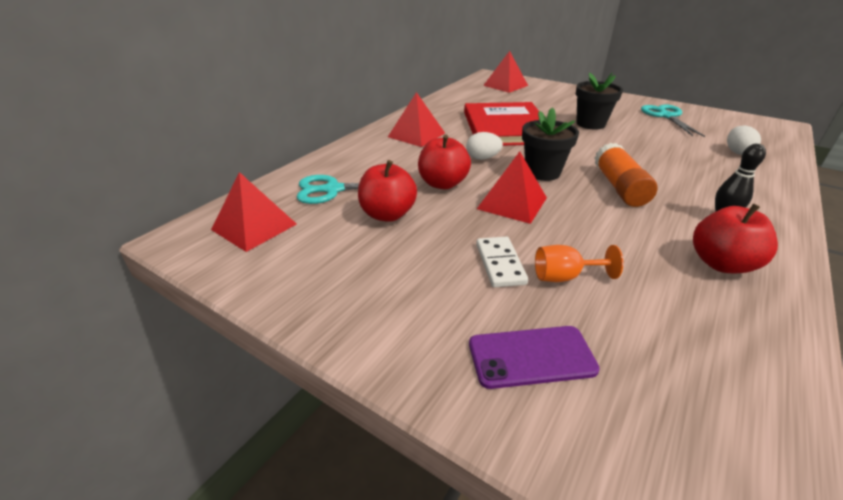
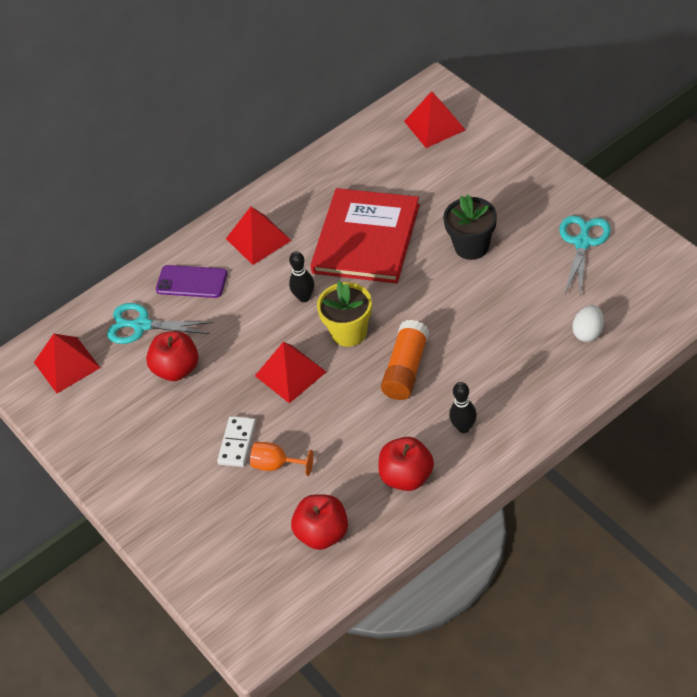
camera: 25 degrees right, 15 degrees up
(442, 184) = (243, 334): red apple -> red apple (322, 534)
(482, 158) = (304, 297): white egg -> black bowling pin
(531, 357) = (211, 523): purple phone -> purple phone (191, 282)
(542, 172) = (349, 332): black flower pot -> yellow flower pot

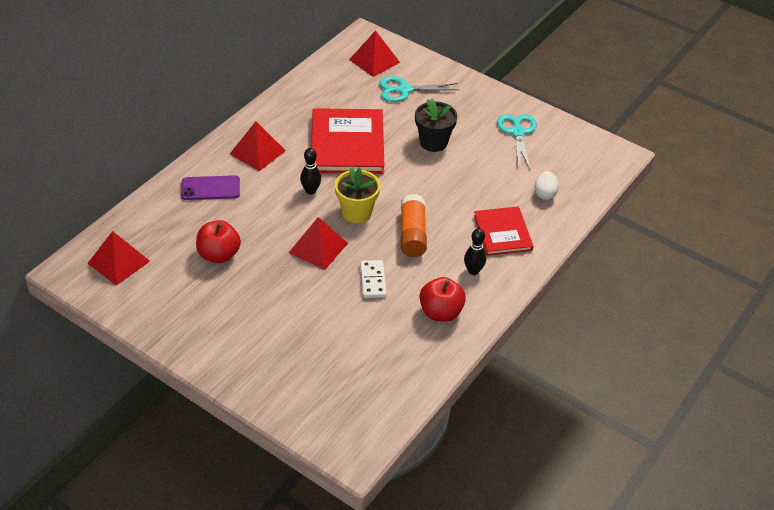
camera: 25 degrees left, 5 degrees down
(141, 325) = (177, 225): turquoise scissors -> turquoise scissors (404, 90)
(237, 443) = (290, 305): white domino -> white domino (373, 280)
(276, 465) = (329, 317): orange goblet -> none
(322, 534) = (386, 364): red apple -> none
(517, 380) = (502, 233): none -> red book

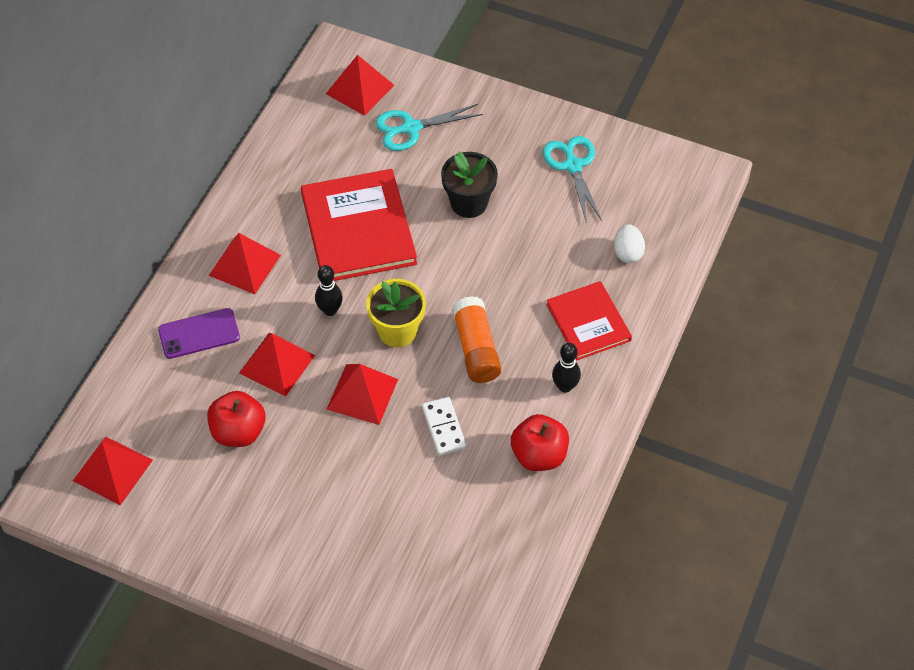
camera: 10 degrees left, 10 degrees up
(261, 217) = (277, 364): none -> red pyramid

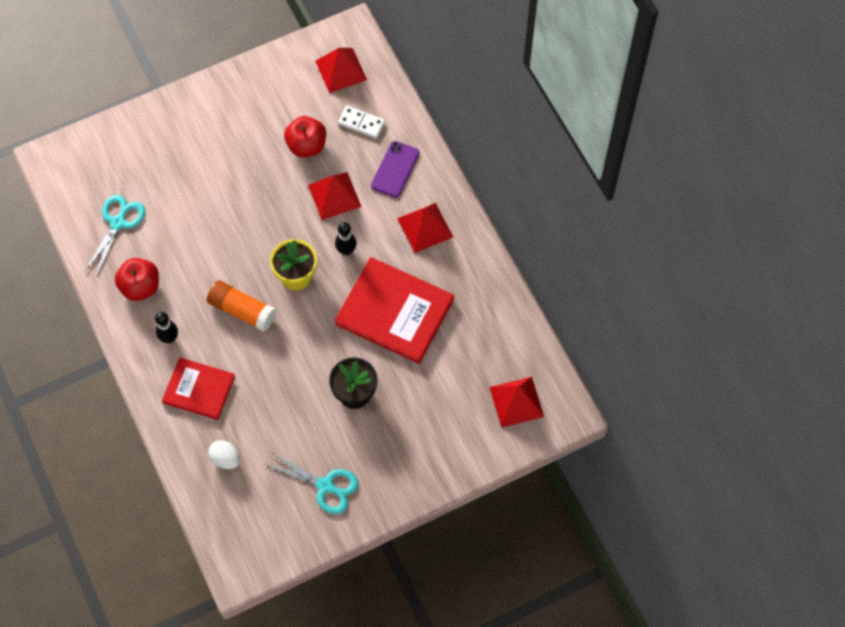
camera: 130 degrees right, 10 degrees up
(362, 394) = (270, 225): red pyramid -> none
(410, 128) = (451, 407): turquoise scissors -> turquoise scissors (118, 222)
(444, 427) = (207, 251): white domino -> white domino (361, 123)

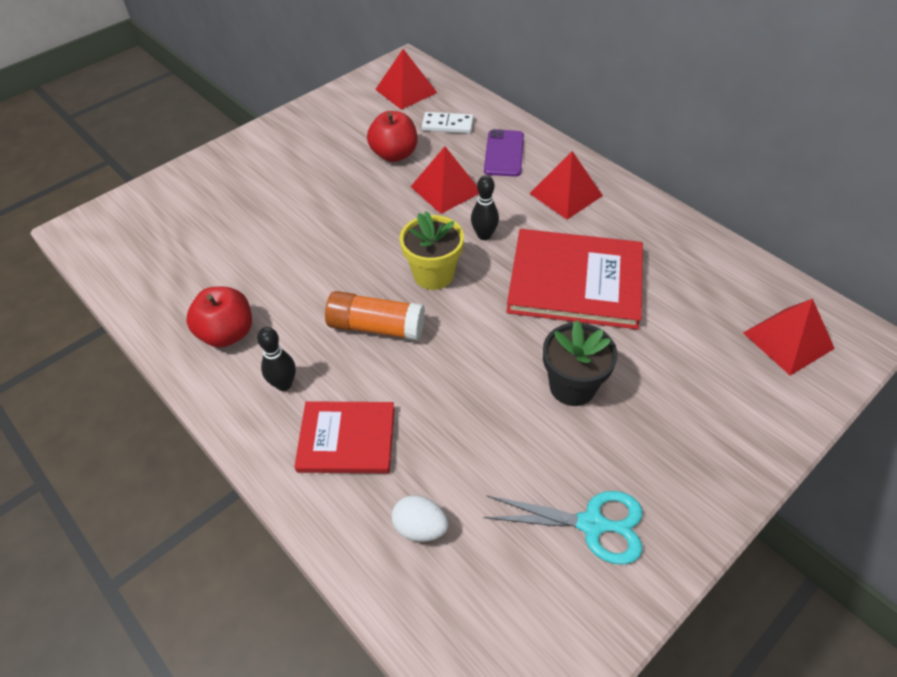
camera: 15 degrees left, 15 degrees down
(118, 222) = (181, 272): turquoise scissors -> none

